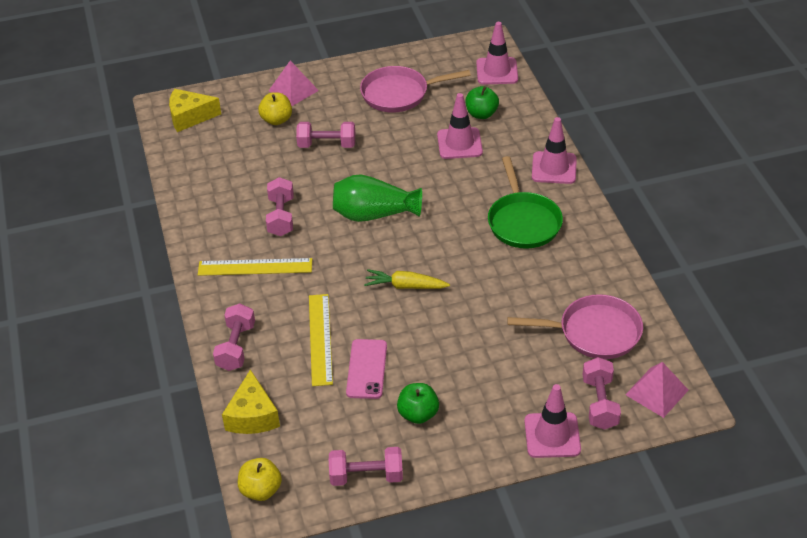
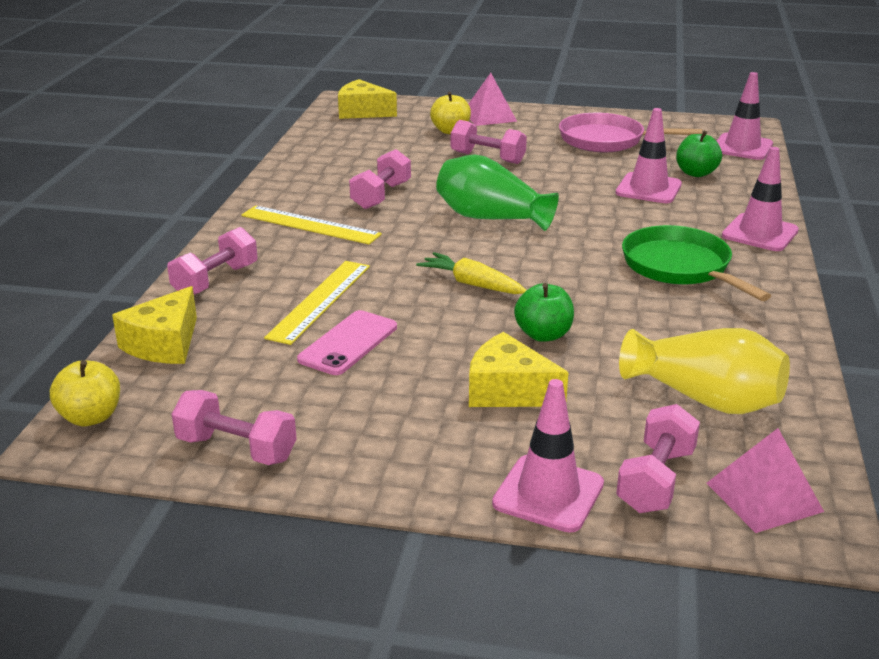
camera: 25 degrees right, 15 degrees down
(418, 414) = (371, 407): green apple -> green apple (543, 335)
(486, 370) = (508, 391): none -> yellow cheese
(523, 221) = (680, 267): green pan -> green pan turned 135 degrees clockwise
(594, 332) = (704, 398): pink pan -> yellow vase

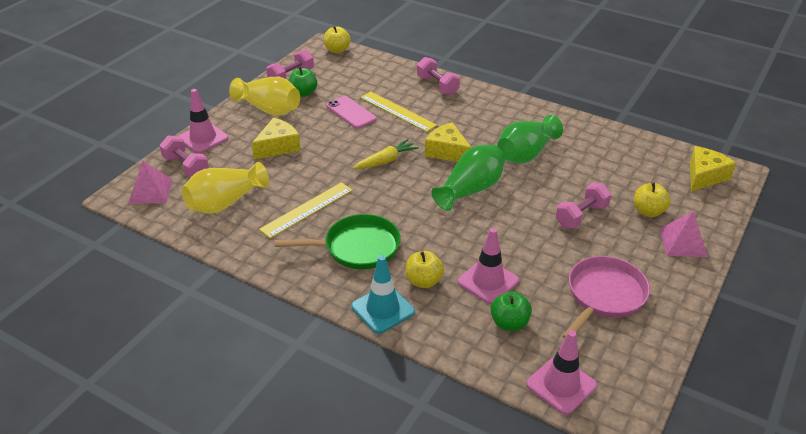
camera: 110 degrees right, 10 degrees up
(164, 344) = (383, 68): yellow cheese -> yellow cheese (447, 151)
(310, 225) = (492, 121): yellow ruler -> yellow ruler (307, 209)
(381, 196) = (526, 154): pink dumbbell -> green vase
(386, 440) = (269, 109): none -> yellow vase
(543, 335) = (317, 170): green apple -> green apple (303, 93)
(689, 219) = (423, 281): none -> yellow apple
(760, 233) = (383, 309): pink traffic cone -> turquoise traffic cone

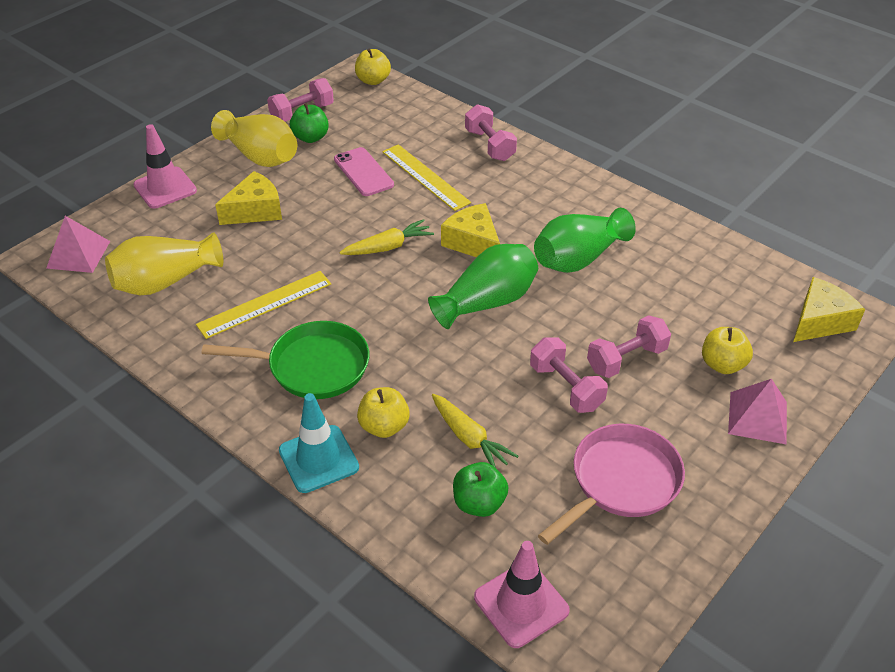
camera: 10 degrees right, 5 degrees up
(186, 167) = (132, 225): pink dumbbell -> pink dumbbell (566, 387)
(488, 281) = (469, 438): pink traffic cone -> yellow carrot

